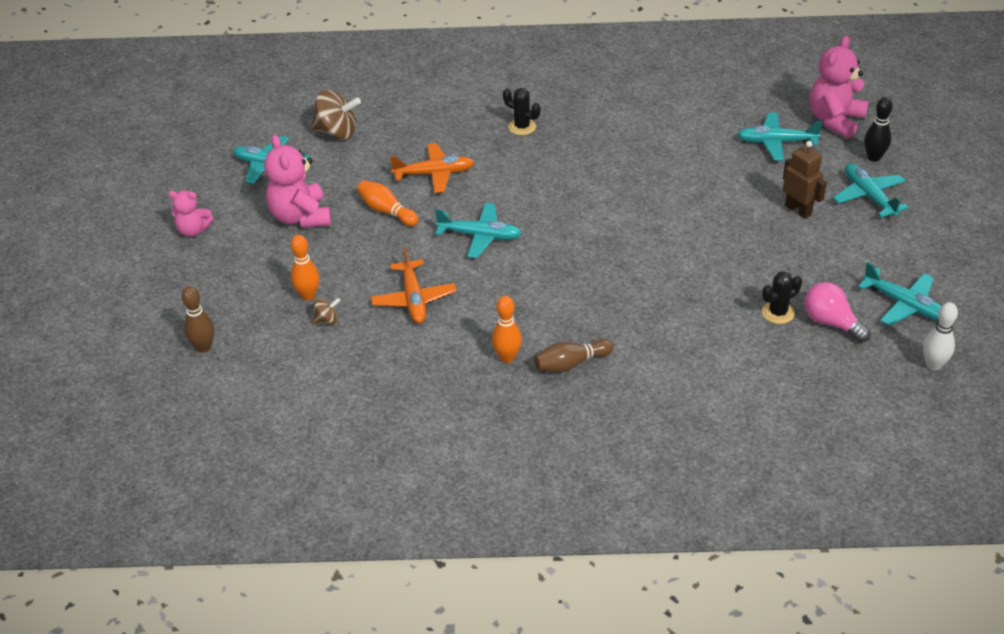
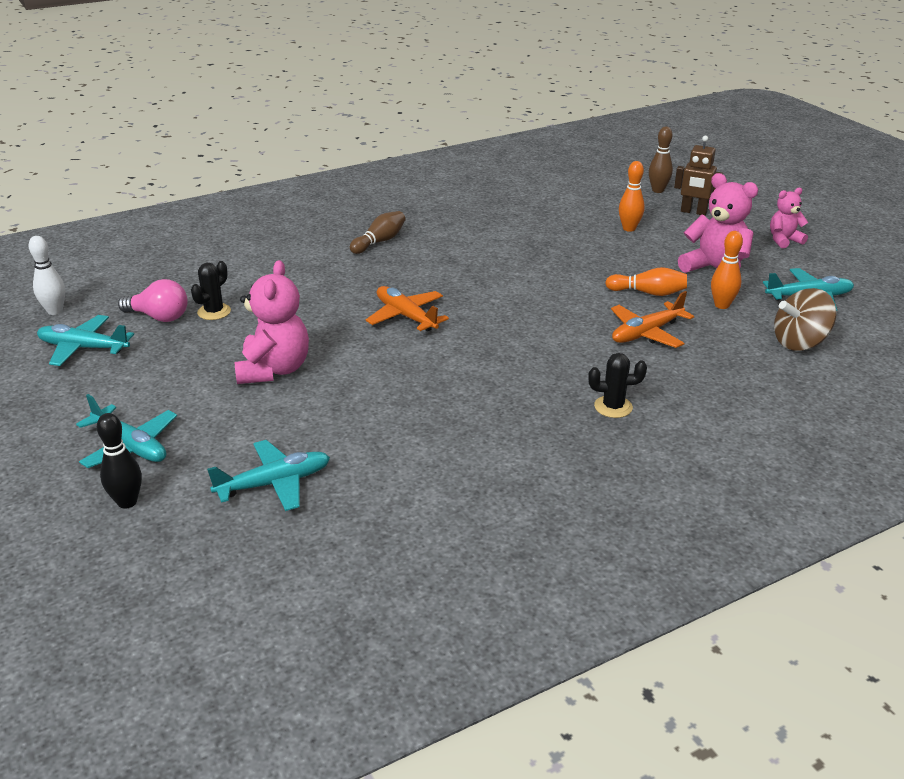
camera: 150 degrees right, 10 degrees down
(327, 320) = (594, 220): brown spinning top -> none
(414, 299) = (544, 245): orange plane -> orange plane (406, 316)
(480, 236) = (539, 297): turquoise plane -> none
(507, 357) = (433, 234): orange bowling pin -> orange bowling pin (722, 305)
(798, 210) = (218, 406): brown robot -> brown robot (693, 212)
(835, 120) = (195, 546): pink teddy bear -> pink teddy bear (274, 370)

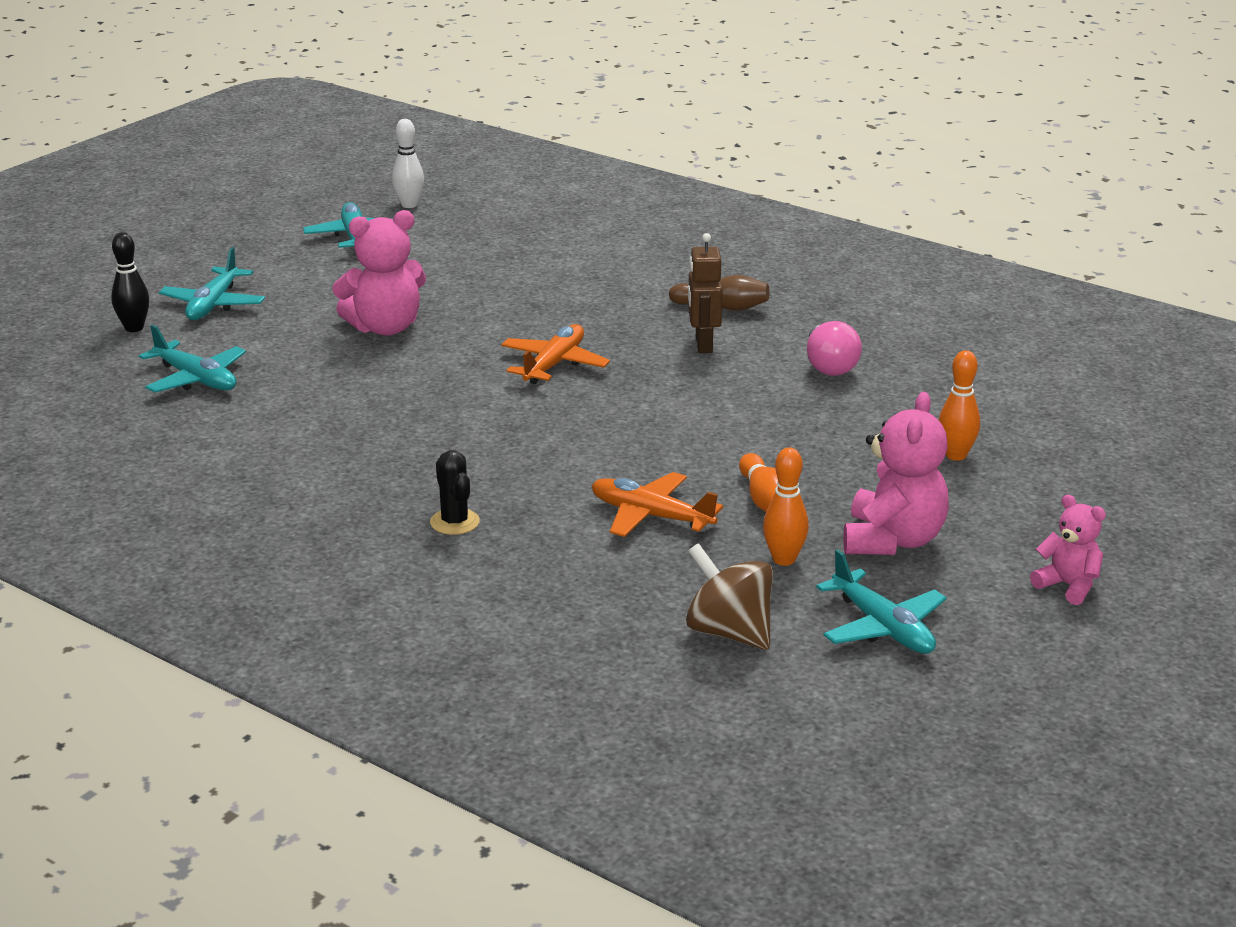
camera: 65 degrees right, 5 degrees down
(159, 317) = (439, 250): pink light bulb -> pink light bulb (829, 366)
(214, 312) = (472, 270): black cactus -> none
(658, 190) = (1128, 456): brown bowling pin -> none
(693, 212) = (1081, 496): brown robot -> brown robot (703, 345)

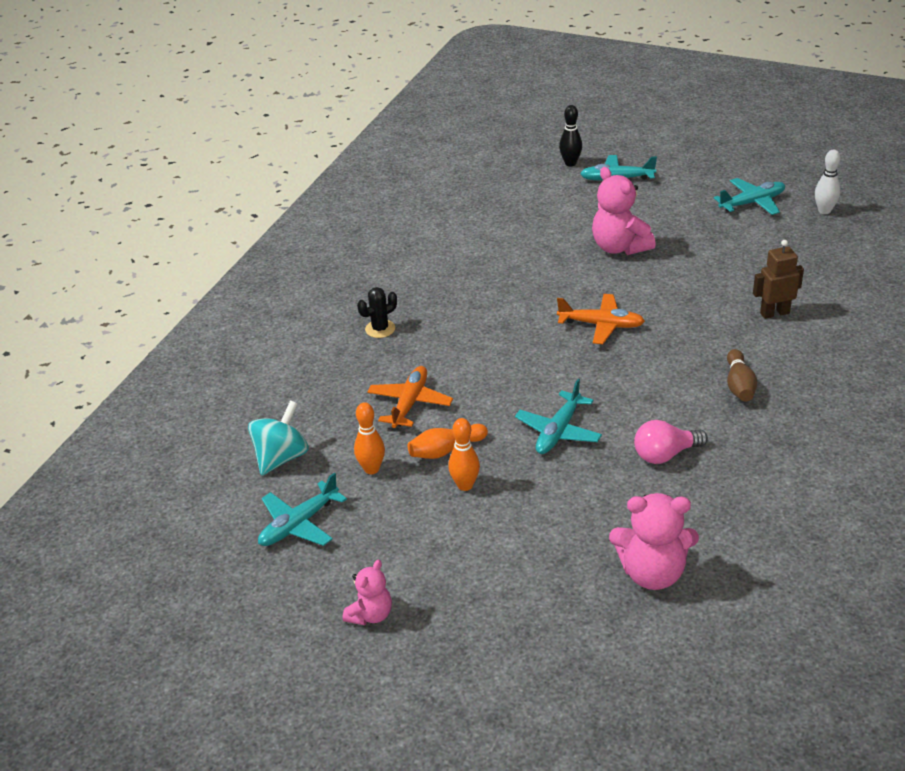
camera: 80 degrees right, 10 degrees up
(196, 379) = (516, 200): turquoise plane -> turquoise plane (558, 431)
(703, 345) = (668, 386): brown robot -> brown robot (774, 313)
(729, 632) = (281, 457): brown spinning top -> turquoise spinning top
(893, 540) = (409, 517): pink teddy bear -> pink teddy bear (652, 573)
(956, 455) = (546, 539): orange bowling pin -> orange bowling pin (465, 485)

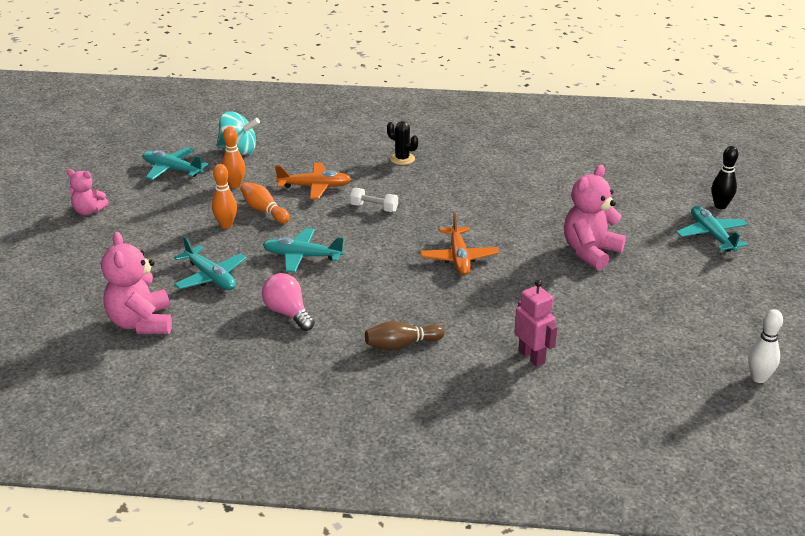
camera: 70 degrees right, 5 degrees down
(479, 365) = (374, 208): none -> white dumbbell
(752, 203) = (735, 324): turquoise plane -> turquoise plane (211, 277)
(774, 313) = (532, 357): brown robot -> pink robot

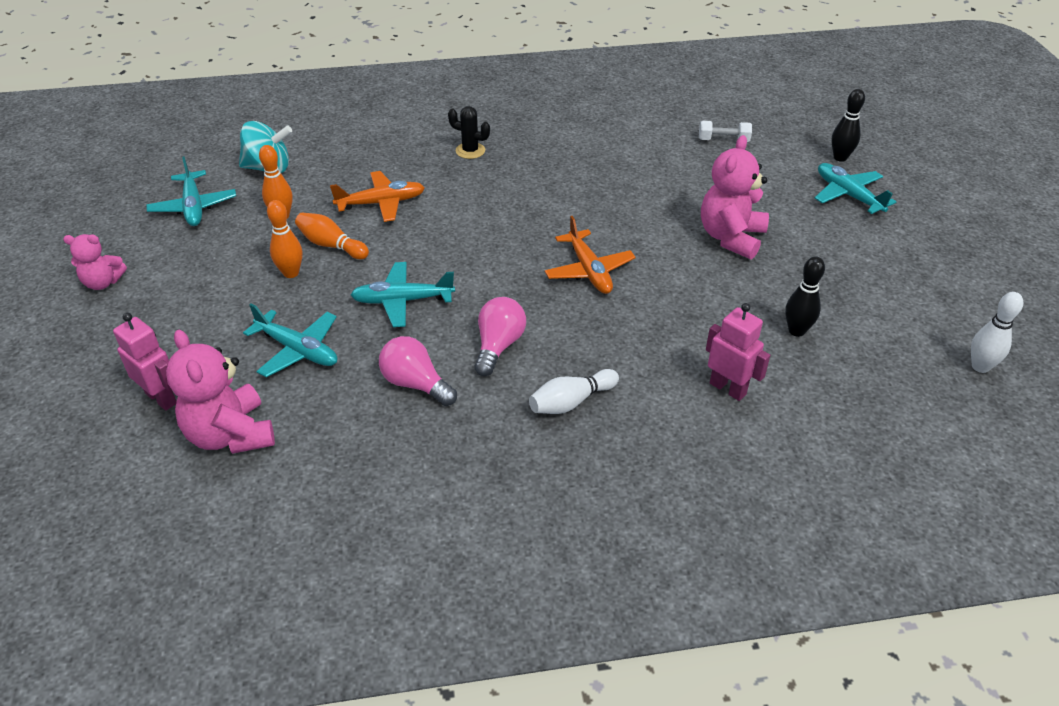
camera: 15 degrees left, 10 degrees up
(102, 292) = (161, 398): none -> pink robot
(172, 170) = (193, 207): turquoise plane -> turquoise plane turned 120 degrees counterclockwise
(362, 298) = (498, 346): none -> pink light bulb
(374, 208) = (463, 220): white dumbbell -> white dumbbell (723, 140)
(401, 345) = (571, 402): brown bowling pin -> white bowling pin
(611, 327) = (796, 331): none -> black bowling pin

